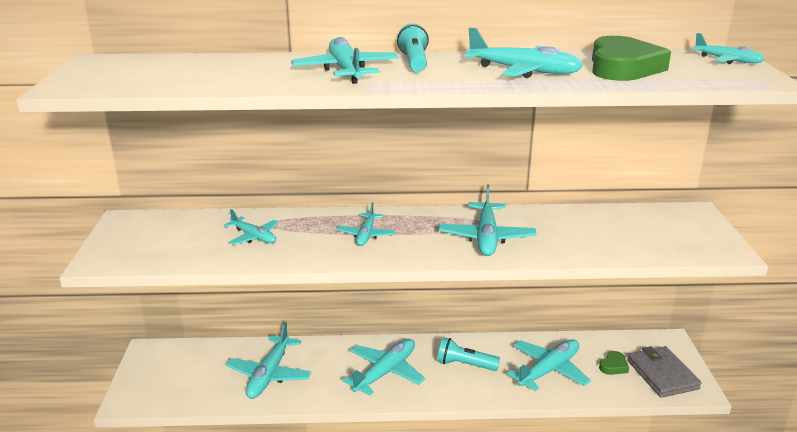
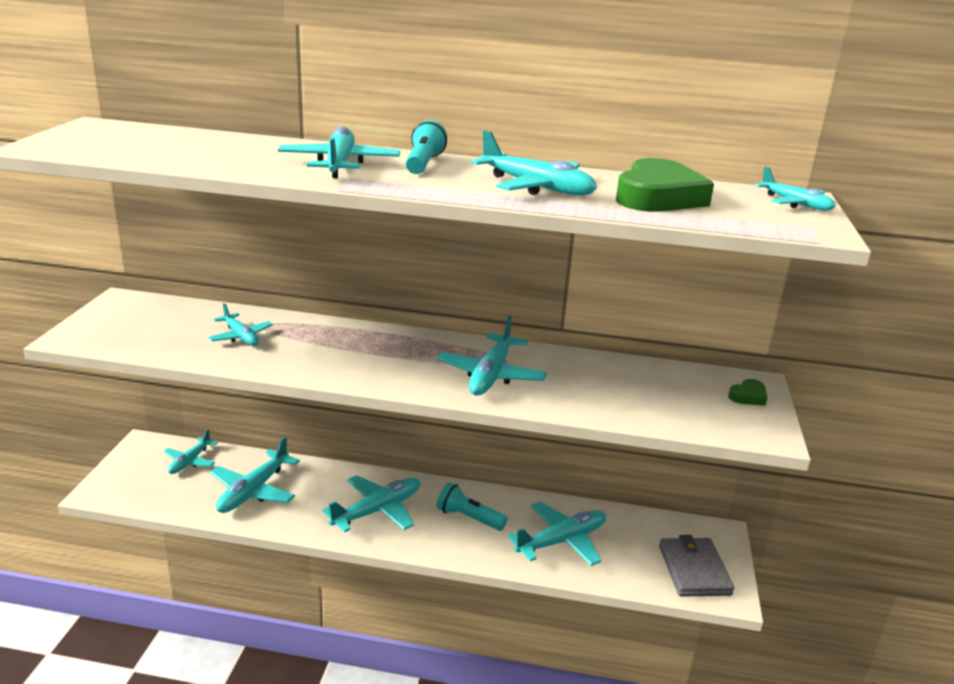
camera: 10 degrees right, 0 degrees up
(366, 235) = (360, 352): turquoise plane -> turquoise plane (190, 461)
(613, 366) = (640, 550): green heart -> green heart (748, 396)

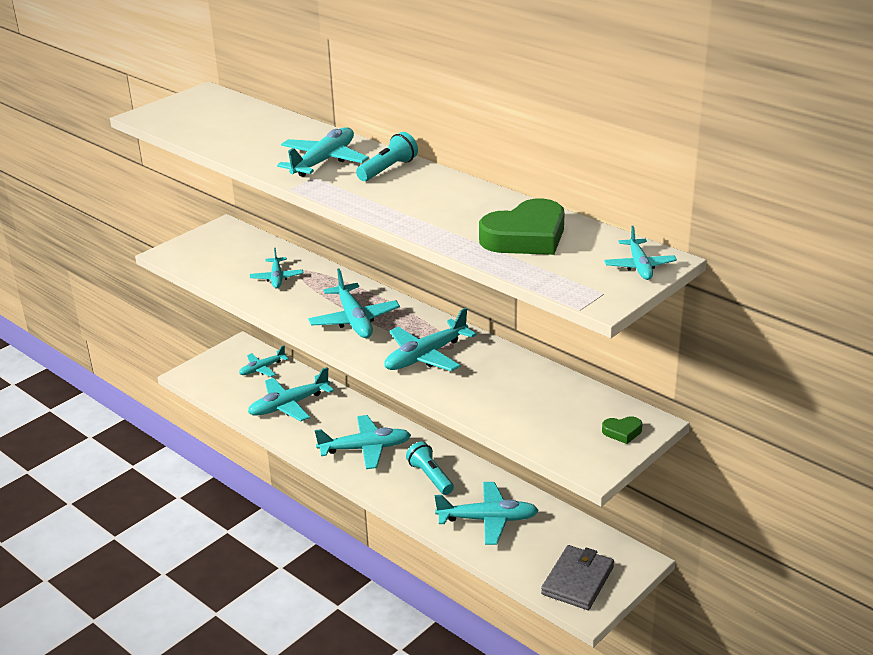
camera: 35 degrees right, 5 degrees up
(536, 187) = (439, 210): turquoise plane -> turquoise plane (354, 320)

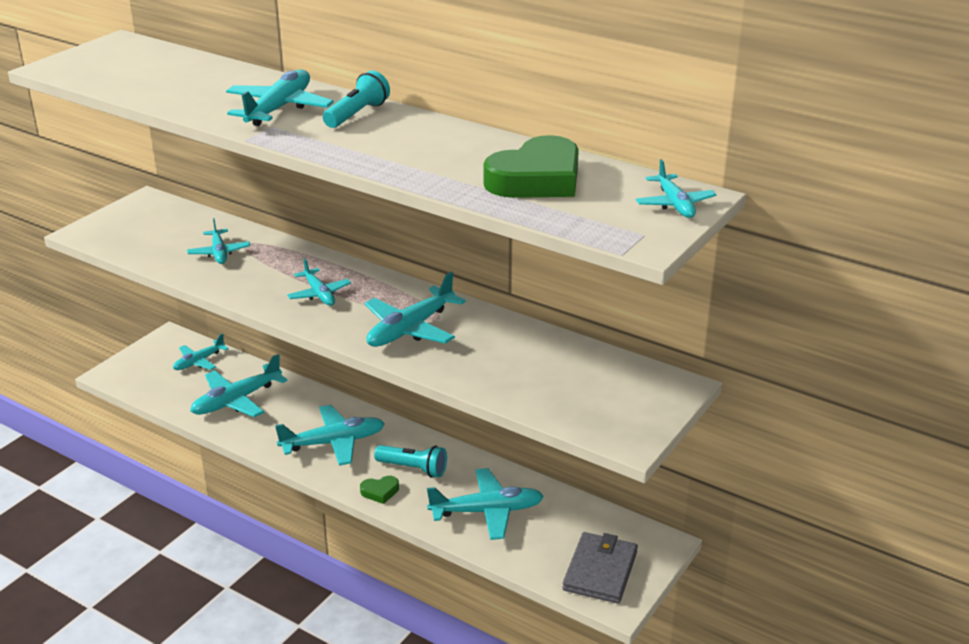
camera: 10 degrees left, 0 degrees up
(354, 320) = (319, 294): turquoise plane -> turquoise plane, size x0.62
(430, 477) = (413, 469): turquoise flashlight -> turquoise flashlight turned 150 degrees clockwise
(622, 432) = (651, 398): green heart -> green heart (380, 491)

